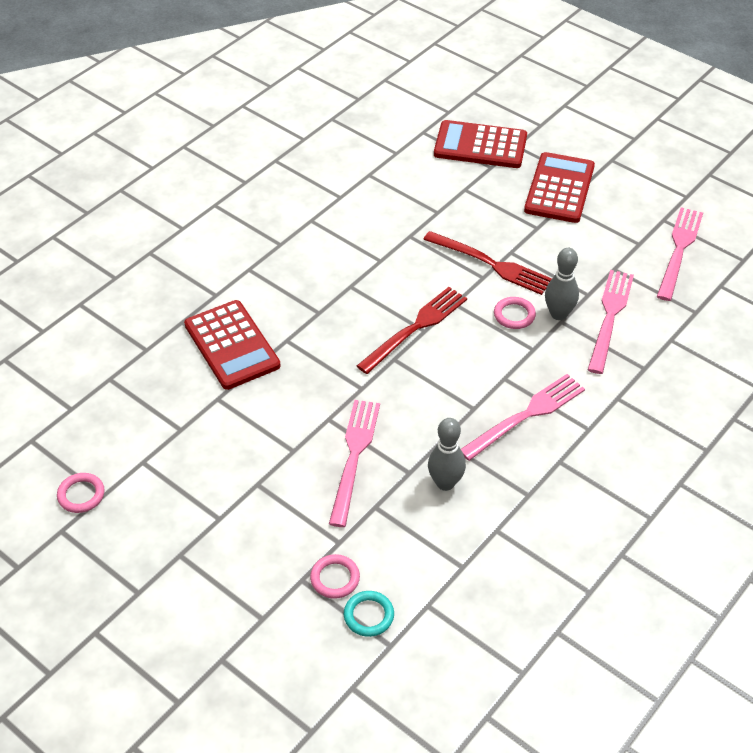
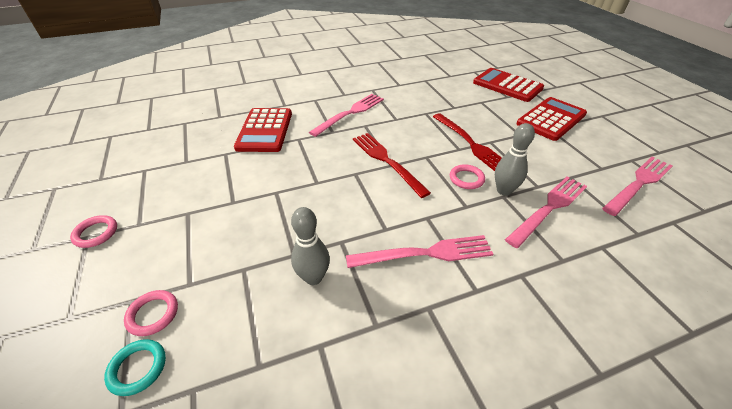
camera: 30 degrees right, 5 degrees down
(81, 495) = (91, 173): pink ring -> pink ring (96, 233)
(354, 456) = (267, 224): pink fork -> pink fork (350, 113)
(415, 328) = (386, 161): red fork -> red fork turned 105 degrees counterclockwise

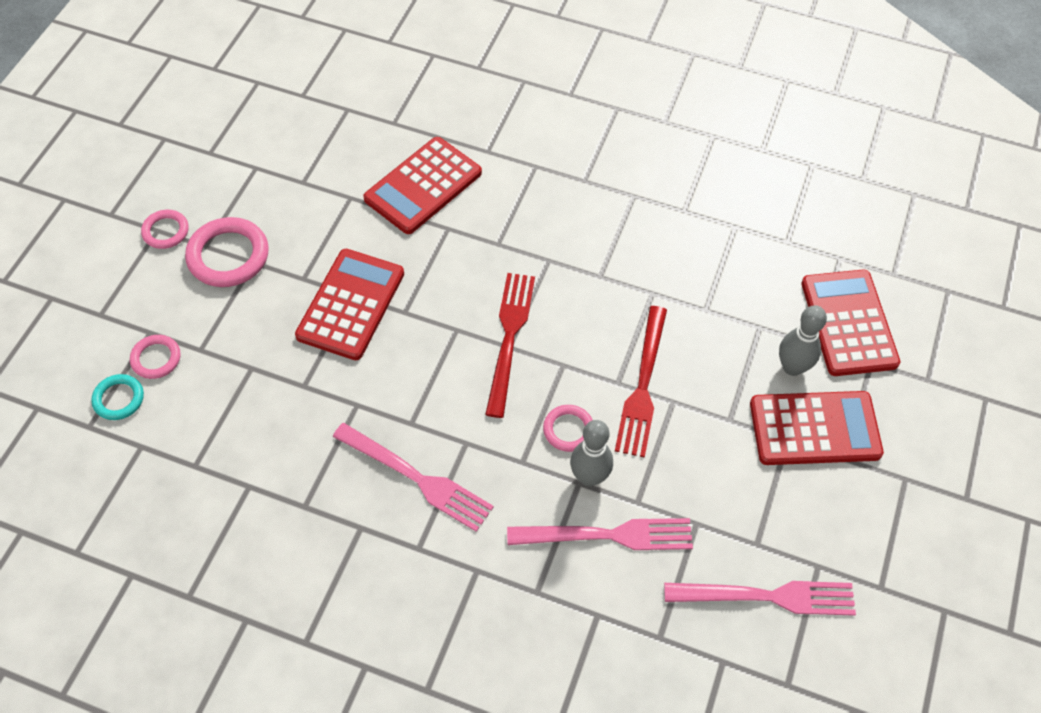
camera: 40 degrees right, 15 degrees up
(164, 220) = (228, 256): none -> pink ring
(279, 197) = (351, 304): none -> red calculator
(313, 277) = (298, 422): grey bowling pin -> grey bowling pin (792, 367)
(350, 113) = (553, 224): pink fork -> none

